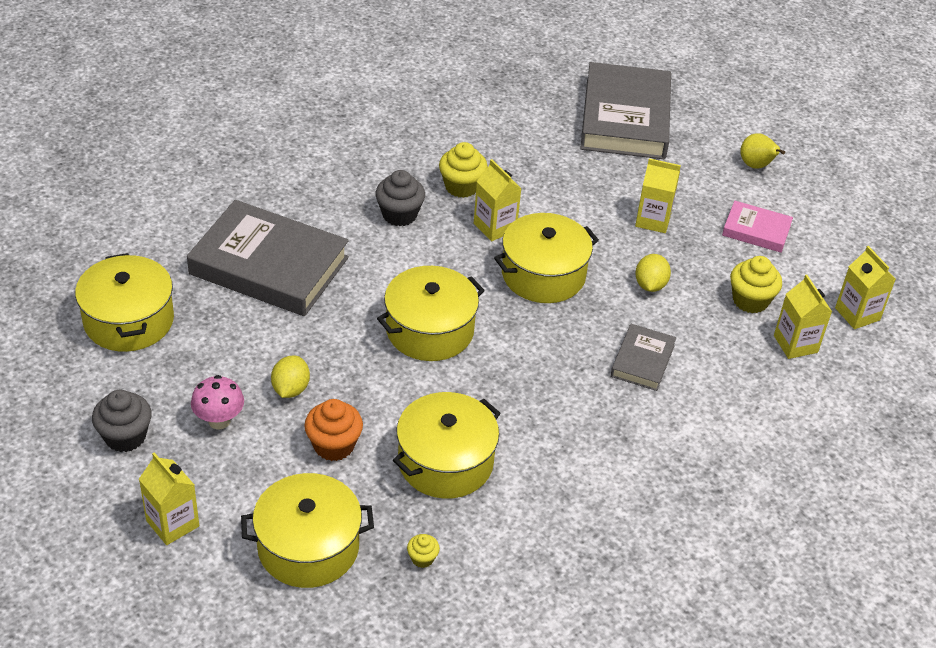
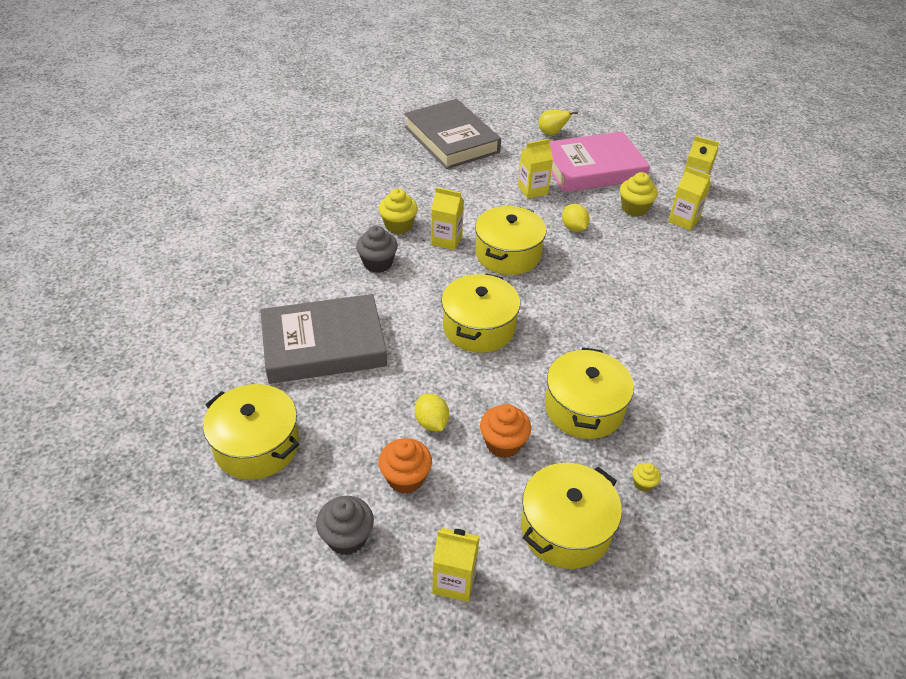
camera: 35 degrees left, 0 degrees up
(219, 420) = (405, 478): pink mushroom -> orange cupcake
(642, 361) = (620, 274): grey book -> none
(756, 230) = (592, 168): pink book -> pink book, size x2.04

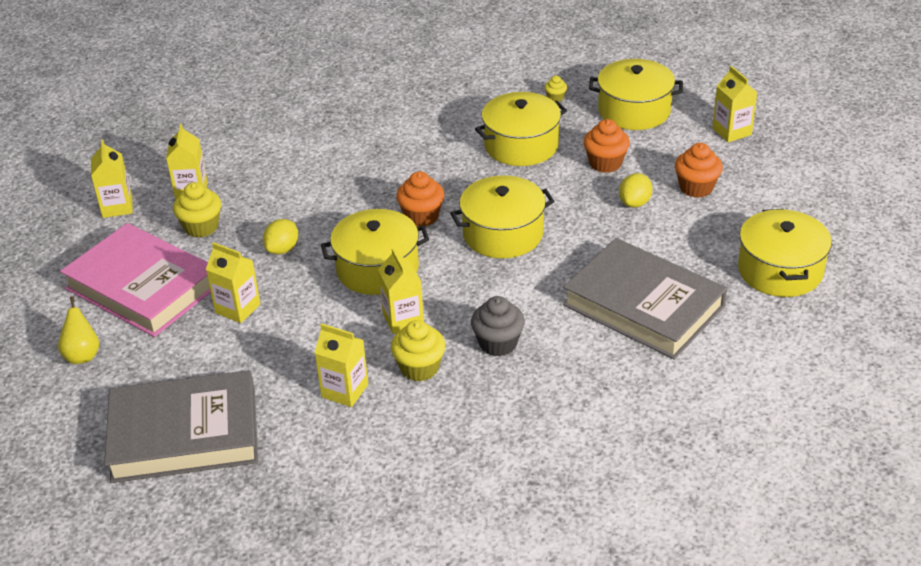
camera: 125 degrees left, 5 degrees down
(347, 537) = (773, 185): grey cupcake -> none
(416, 194) = (345, 391): none -> yellow carton
(451, 140) = (184, 434): grey book -> grey book turned 60 degrees clockwise
(544, 301) = (421, 216): none -> orange cupcake

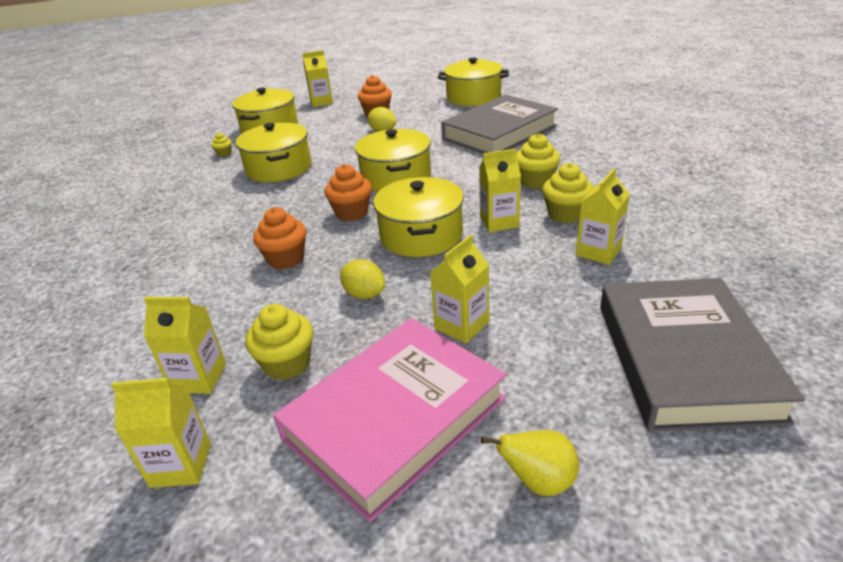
camera: 80 degrees left, 5 degrees down
(498, 343) = (535, 181): grey cupcake -> yellow cupcake
(605, 163) = (328, 139): orange cupcake -> orange cupcake (286, 259)

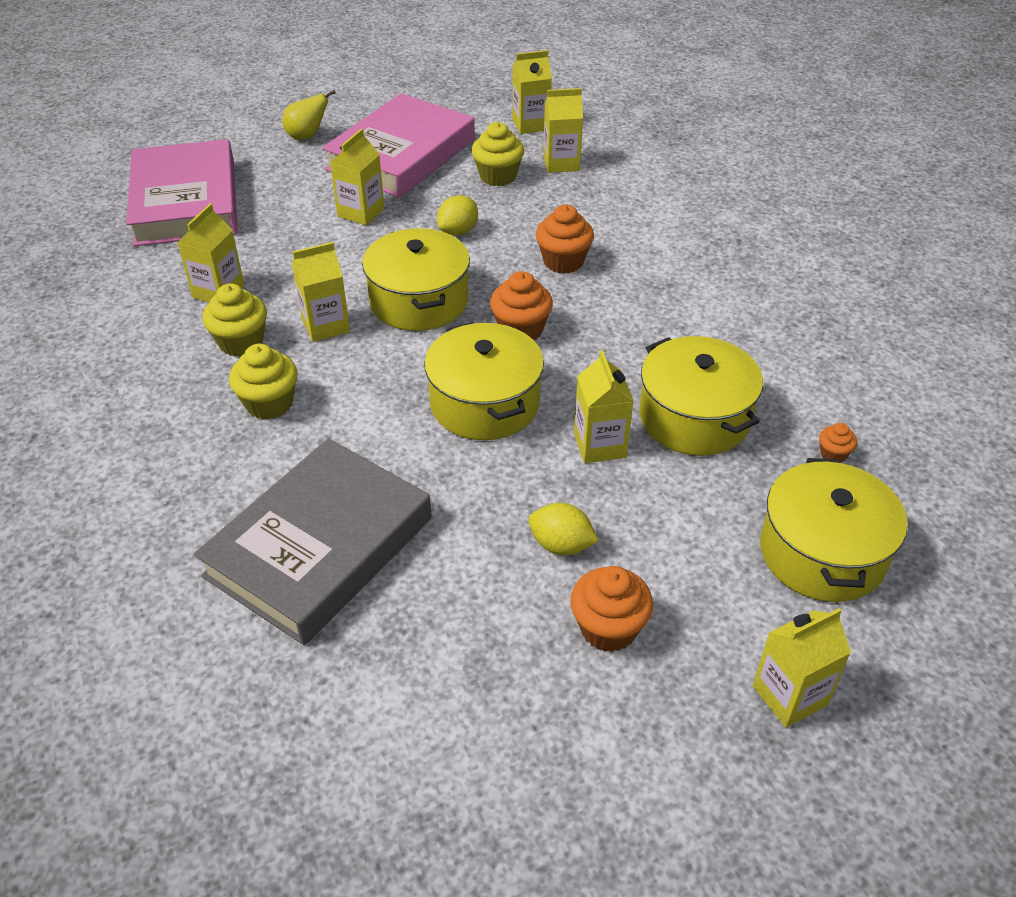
camera: 165 degrees right, 10 degrees up
(224, 154) = (833, 454): yellow cupcake -> orange cupcake
(340, 160) = (600, 445): none -> yellow carton
(364, 294) = (458, 231): yellow lemon -> yellow lemon turned 75 degrees counterclockwise
(473, 97) = (384, 732): yellow pot -> none
(684, 359) = (186, 202): grey book -> pink book

